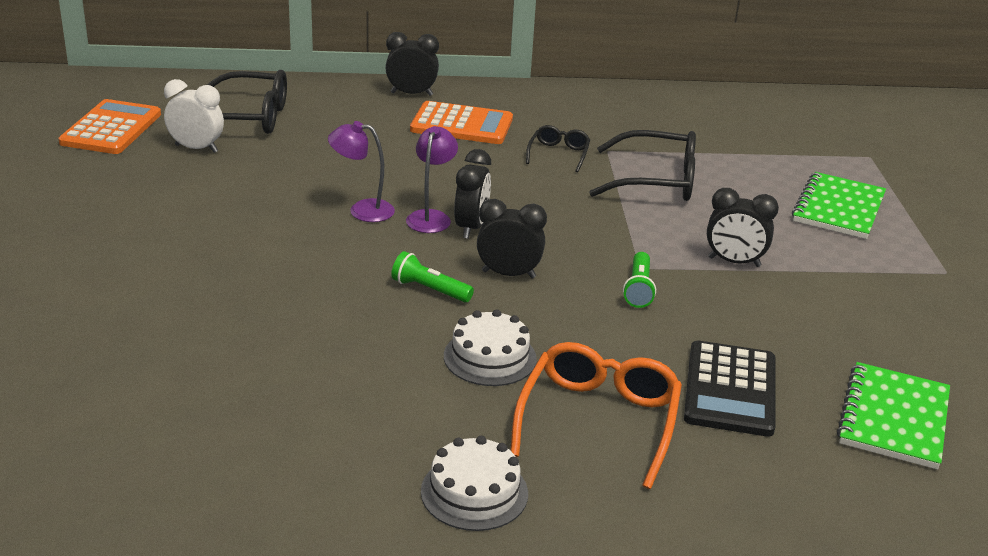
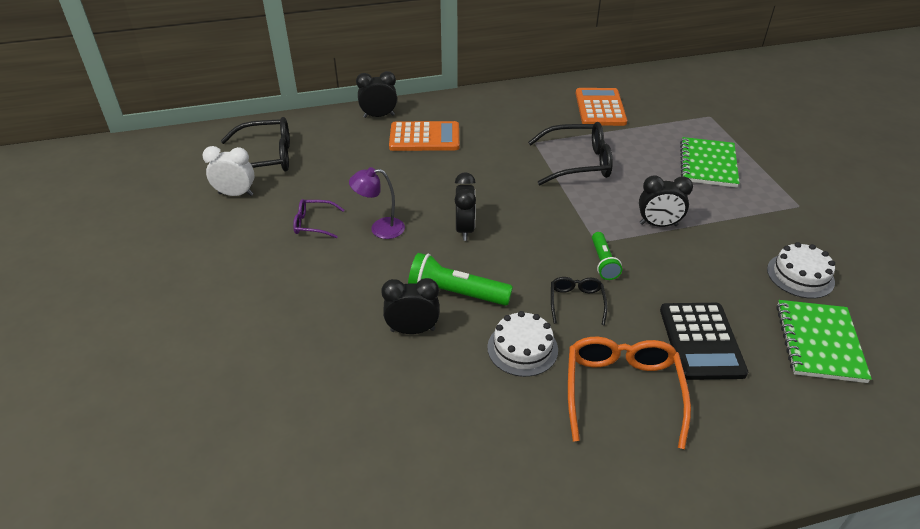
camera: 10 degrees left, 10 degrees up
(111, 128) = (163, 187): orange calculator -> orange calculator (600, 108)
(281, 192) = (314, 224): none -> purple glasses
(429, 290) = (456, 293): green flashlight -> green flashlight, size x1.61
(431, 217) = (432, 225): purple lamp -> none
(474, 492) = (559, 483): white cake -> white cake (800, 275)
(508, 274) = (507, 267): black clock -> black clock (412, 330)
(558, 154) = (502, 151): black glasses -> black glasses (576, 302)

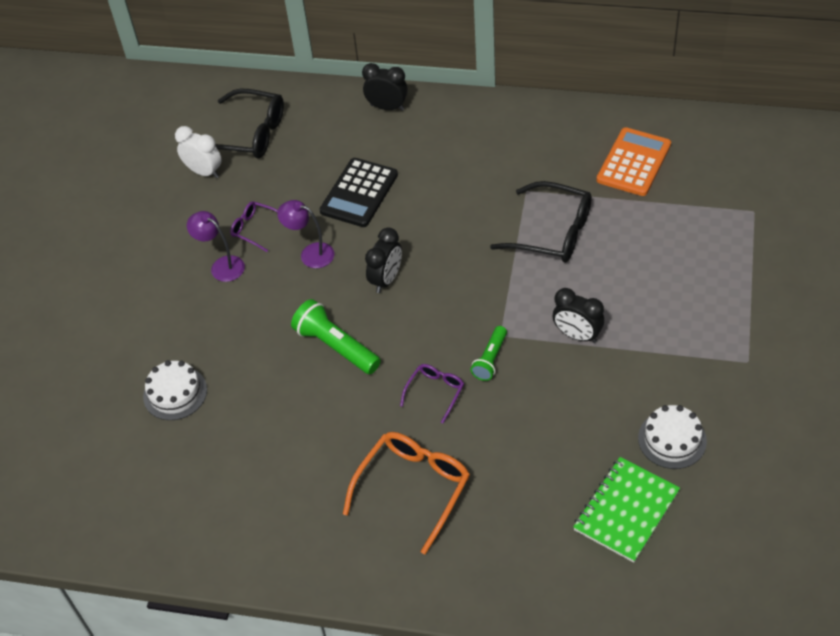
camera: 30 degrees right, 10 degrees up
(297, 260) = (222, 265): none -> purple lamp
(412, 330) = (279, 370): black clock -> none
(424, 137) = (416, 151): orange calculator -> none
(522, 348) = (358, 419): white cake -> white cake (175, 393)
(576, 302) = (435, 392): black glasses -> purple glasses
(701, 341) = (518, 469): black calculator -> black calculator (359, 193)
(708, 164) = (693, 277): green notebook -> none

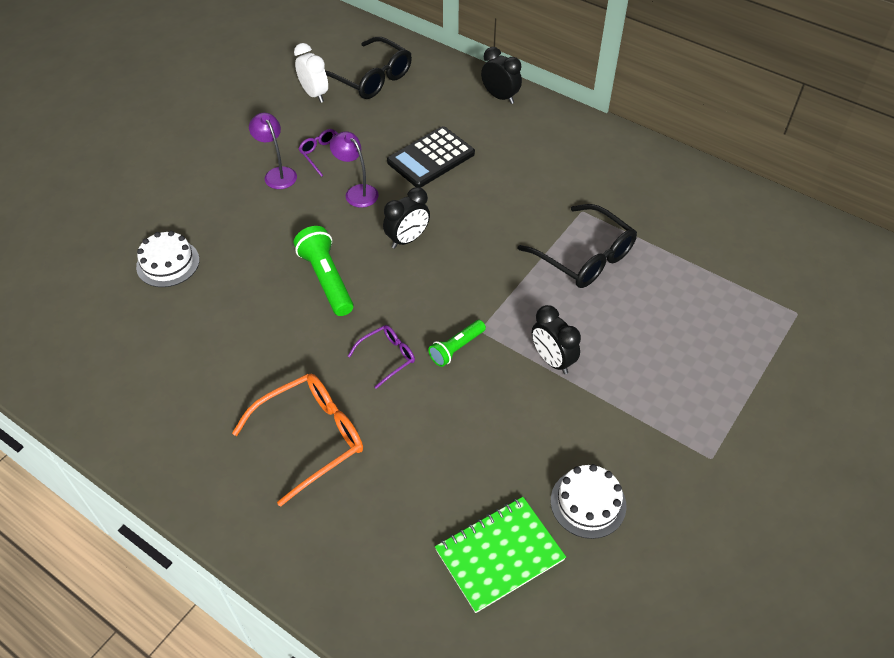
camera: 20 degrees right, 0 degrees up
(633, 162) = (699, 223): orange calculator -> none

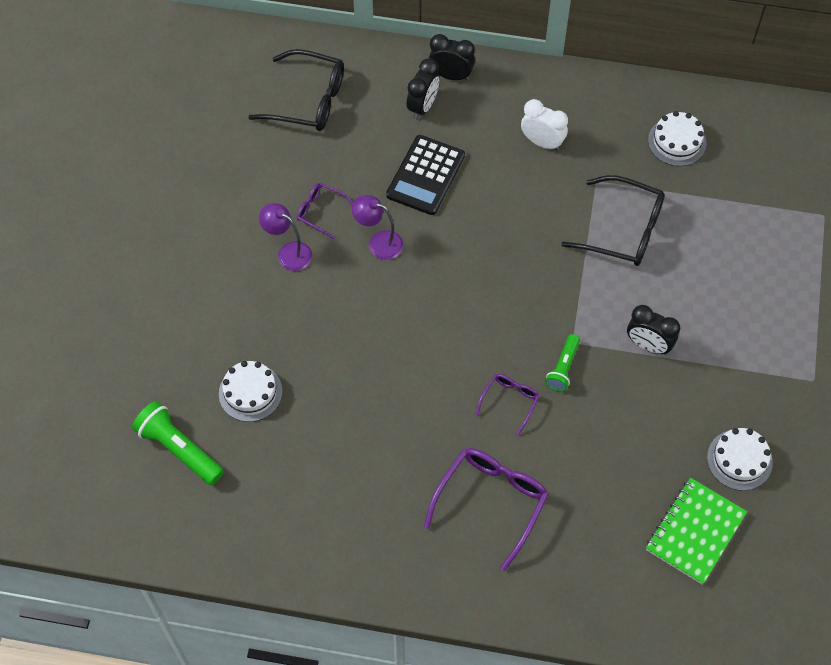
camera: 25 degrees left, 10 degrees up
(311, 438) = (491, 502): orange glasses -> purple glasses
(314, 94) = (263, 143): white clock -> white clock (542, 142)
(326, 279) = (409, 348): green flashlight -> green flashlight (179, 449)
(407, 239) = (457, 275): black clock -> black clock (423, 106)
(677, 205) = (677, 142): none -> white cake

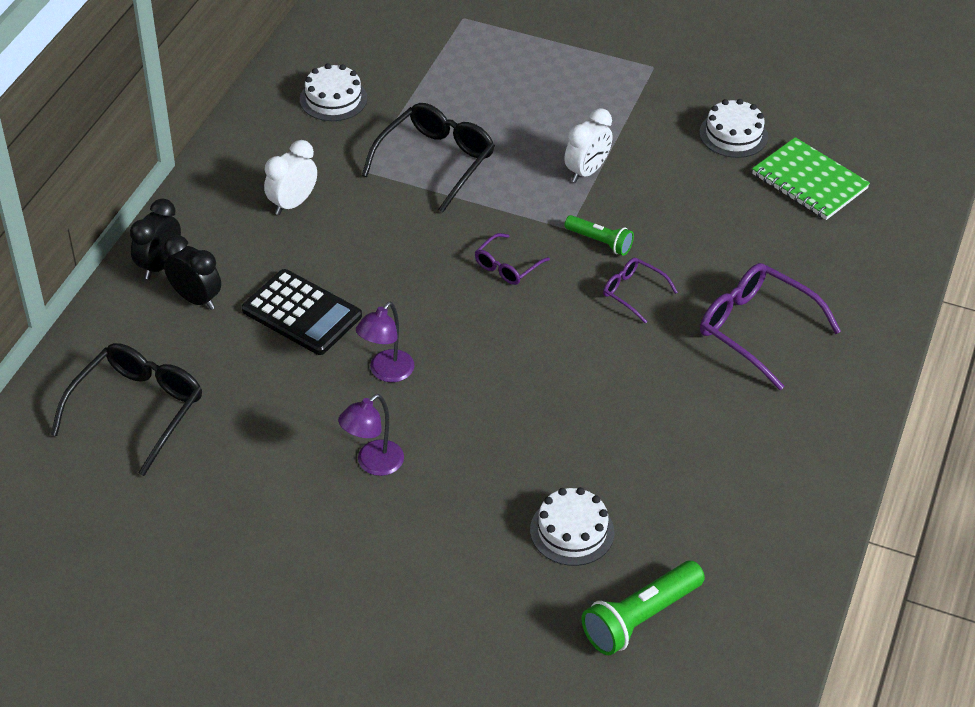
camera: 80 degrees left, 15 degrees down
(320, 212) = (321, 422): purple glasses -> purple glasses (507, 266)
(648, 345) = (586, 172): black clock -> white clock

